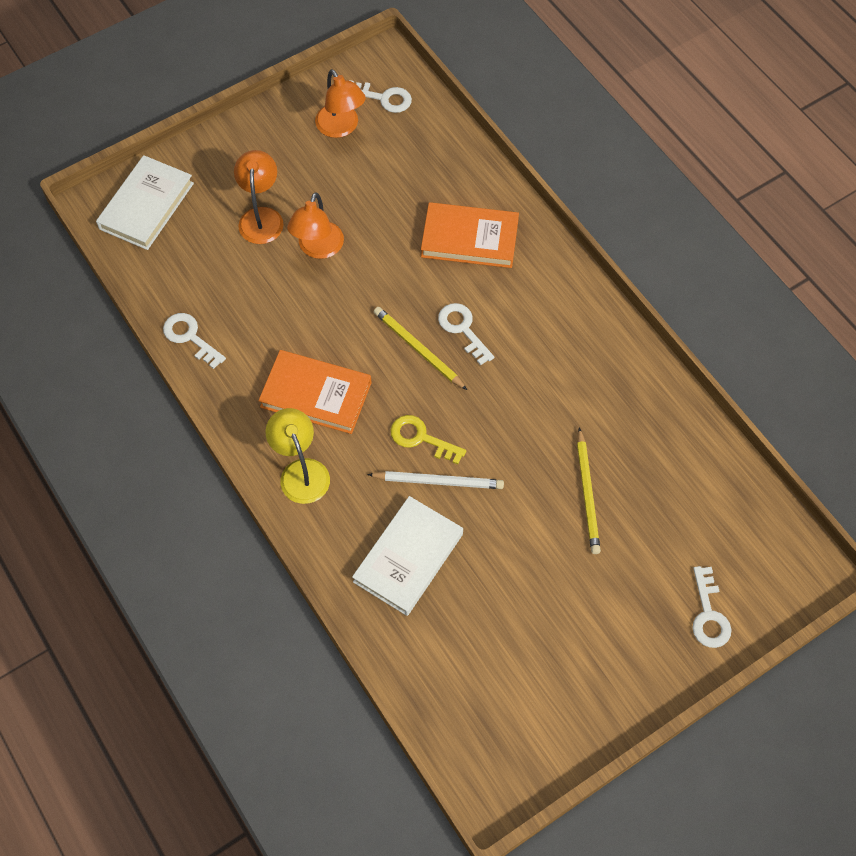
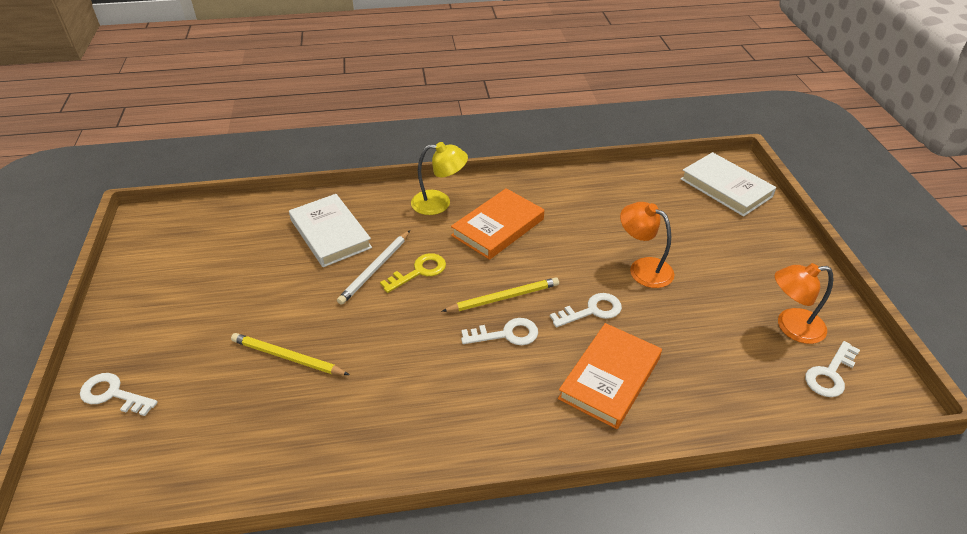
camera: 115 degrees right, 20 degrees down
(190, 337) = (587, 181): white key -> white key (592, 311)
(261, 217) = (692, 244): orange lamp -> none

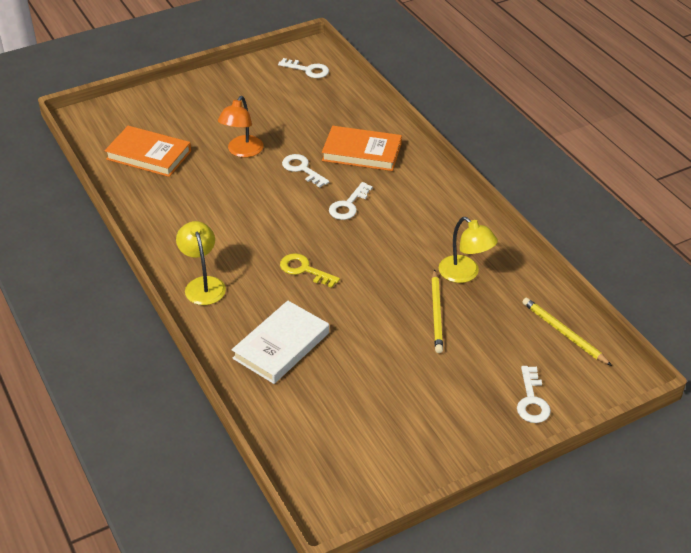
camera: 110 degrees left, 0 degrees up
(327, 406) = (465, 274): none -> yellow lamp
(375, 269) = (314, 298): white pencil -> none
(498, 227) = (224, 238): orange book -> orange book (149, 155)
(503, 297) = (311, 215): yellow pencil -> yellow pencil (563, 333)
(506, 334) = (348, 205): white key -> white key turned 120 degrees counterclockwise
(726, 188) = (115, 120): white book -> none
(791, 327) = (273, 84): orange lamp -> none

